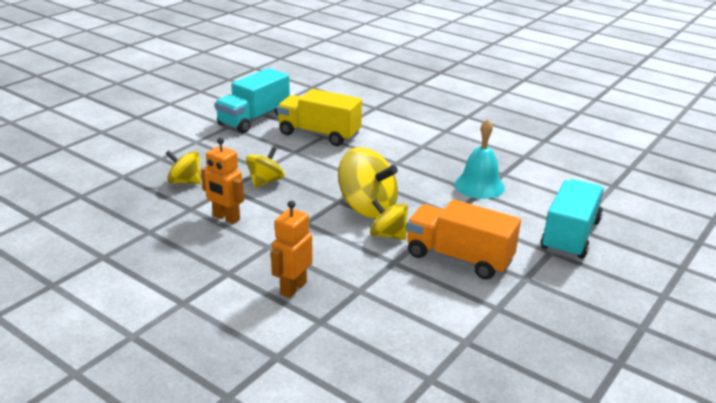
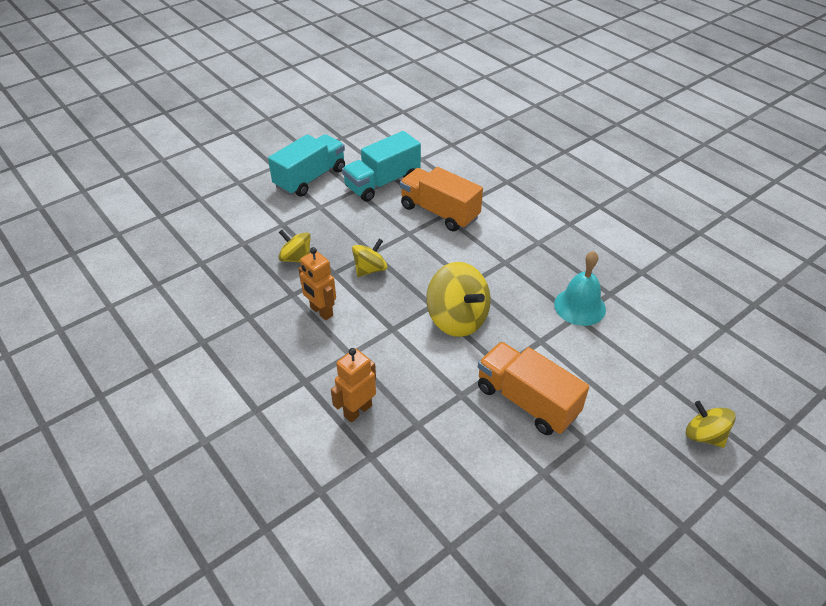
camera: 15 degrees right, 15 degrees up
(319, 134) = (439, 212): yellow truck -> orange truck
(388, 235) = (466, 358): yellow spinning top -> yellow spinning top (704, 435)
(570, 236) = (652, 391): turquoise truck -> turquoise truck (310, 178)

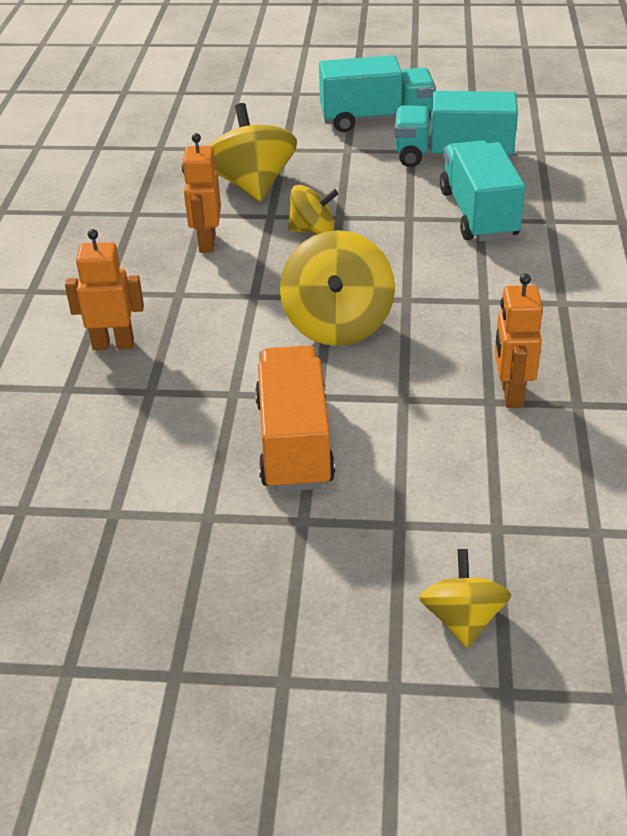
camera: 45 degrees right, 5 degrees down
(296, 258) = (252, 185): yellow spinning top -> yellow spinning top, size x1.67
(439, 212) = (478, 214): orange truck -> turquoise truck
(579, 306) = (511, 394): turquoise bell -> orange robot

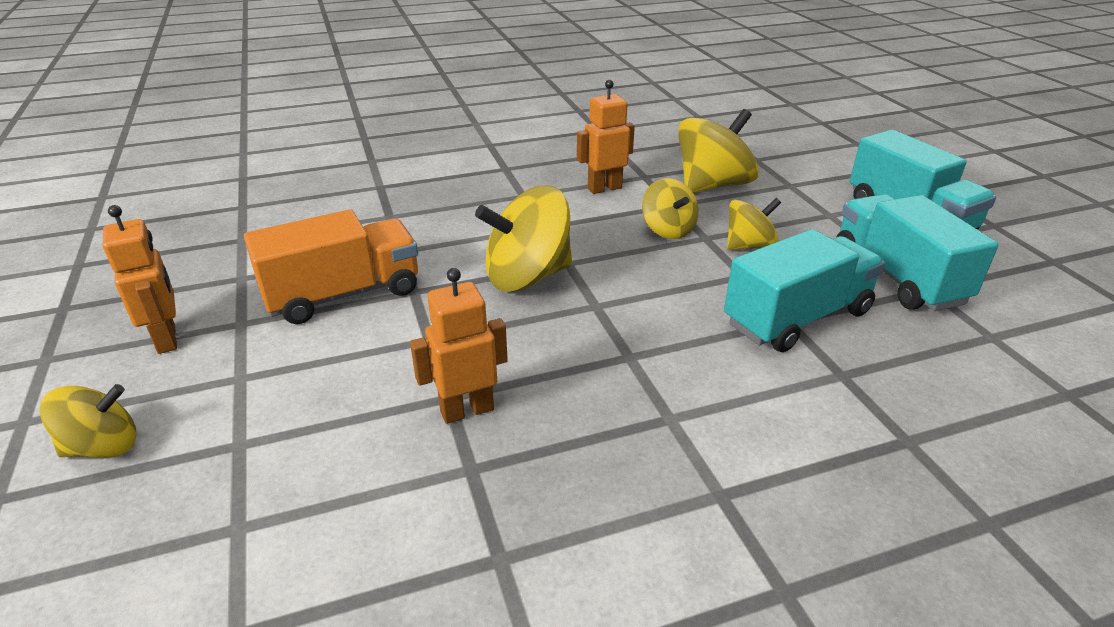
camera: 65 degrees right, 5 degrees down
(113, 344) = (441, 188): orange robot -> orange robot (167, 339)
(368, 201) = (749, 246): none -> yellow spinning top

